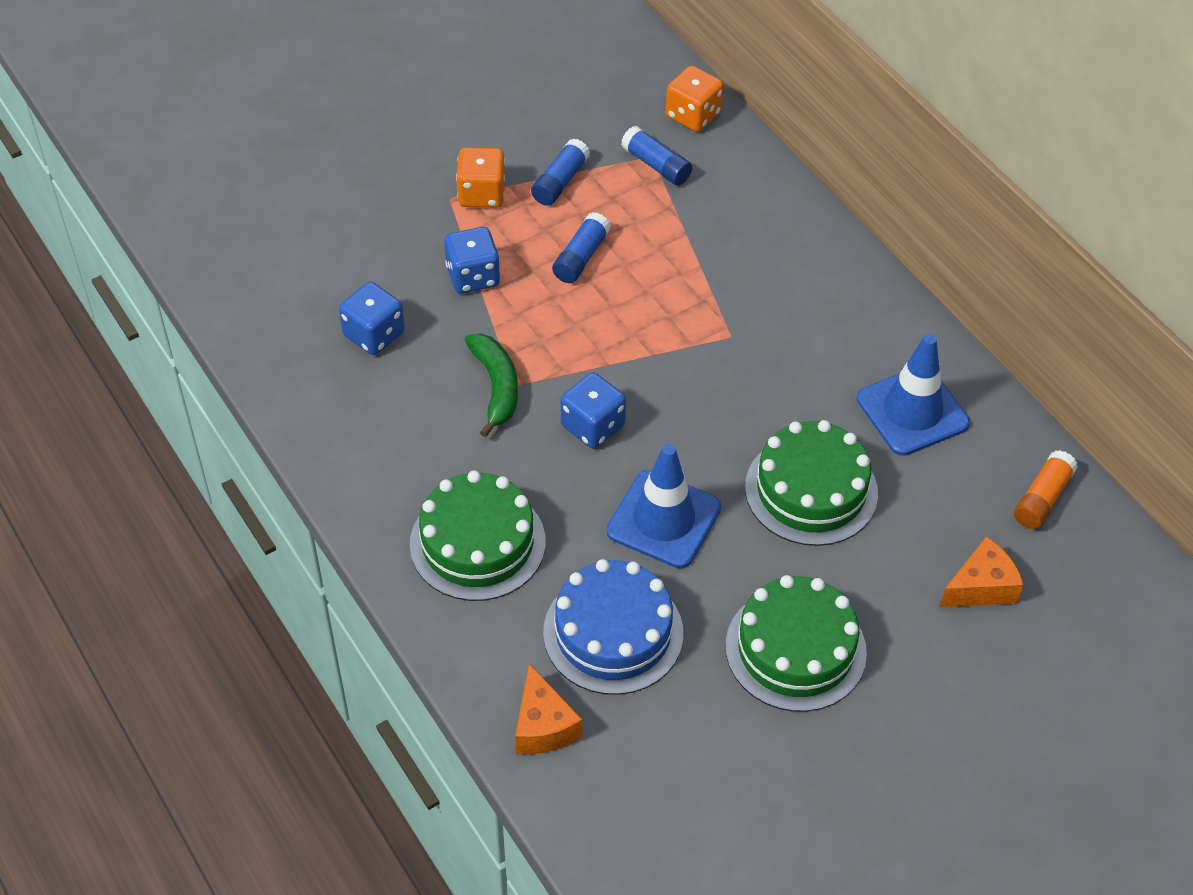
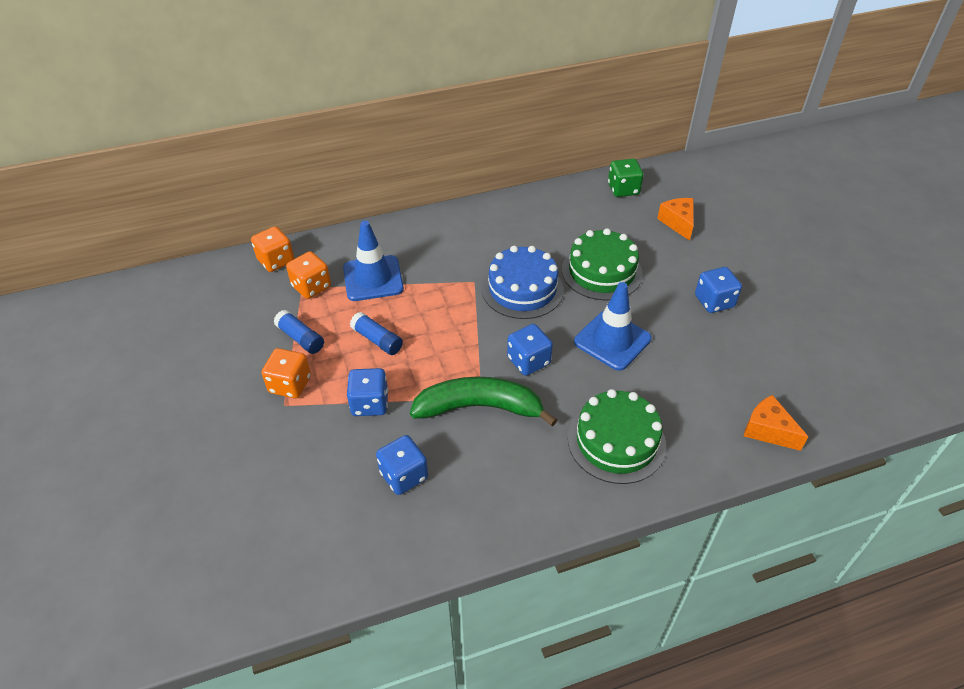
camera: 75 degrees left, 5 degrees down
(496, 387) = (479, 407): green banana -> green banana, size x1.51
(543, 725) = (768, 430): orange cheese -> orange cheese turned 135 degrees counterclockwise
(613, 633) = (697, 381): blue cake -> blue cake (522, 289)
(656, 165) = (311, 287): blue glue stick -> orange dice
(795, 649) = (714, 301): green cake -> blue dice
(912, 411) = (553, 220): blue traffic cone -> blue traffic cone (373, 278)
(1042, 498) = (623, 189): orange glue stick -> green dice

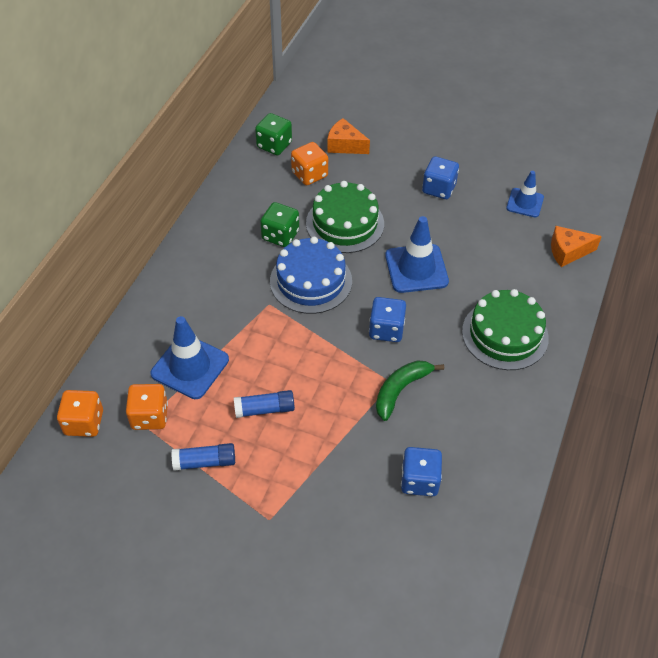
camera: 50 degrees left, 5 degrees up
(290, 384) = (251, 501): orange dice -> orange dice (309, 174)
(370, 403) = (328, 457): blue dice -> none
(479, 407) = (400, 390): green banana -> green banana, size x0.66
(544, 246) = (280, 235): none -> green dice
(780, 365) = (525, 203): none -> blue traffic cone

